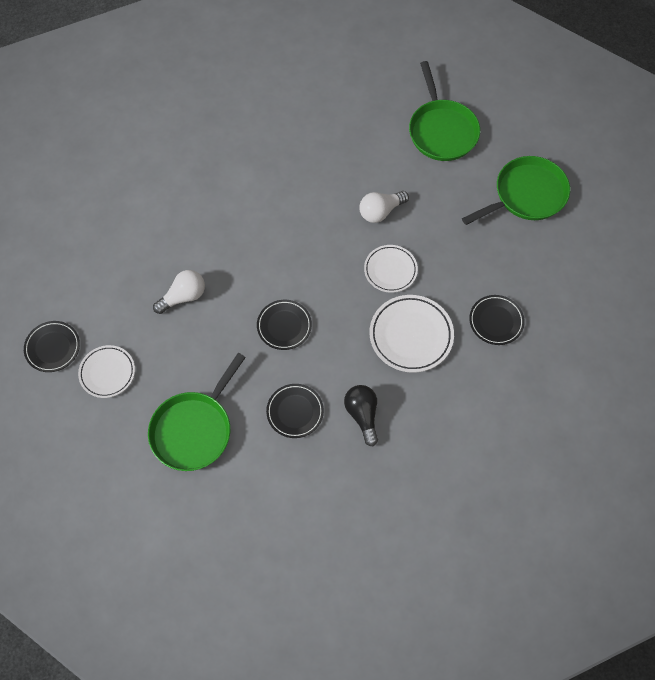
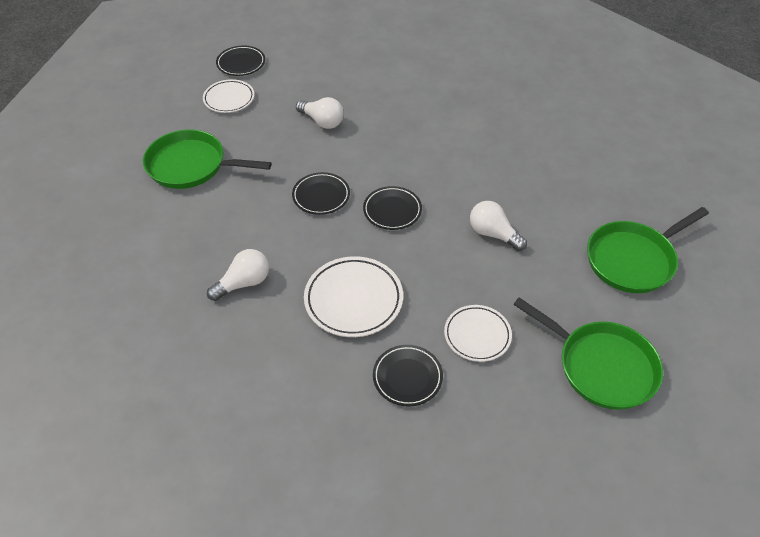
camera: 70 degrees right, 15 degrees down
(295, 412) = (230, 229): black plate -> black plate (392, 210)
(362, 415) = (244, 283): black light bulb -> white light bulb
(390, 270) = (425, 261): white plate -> white plate (477, 335)

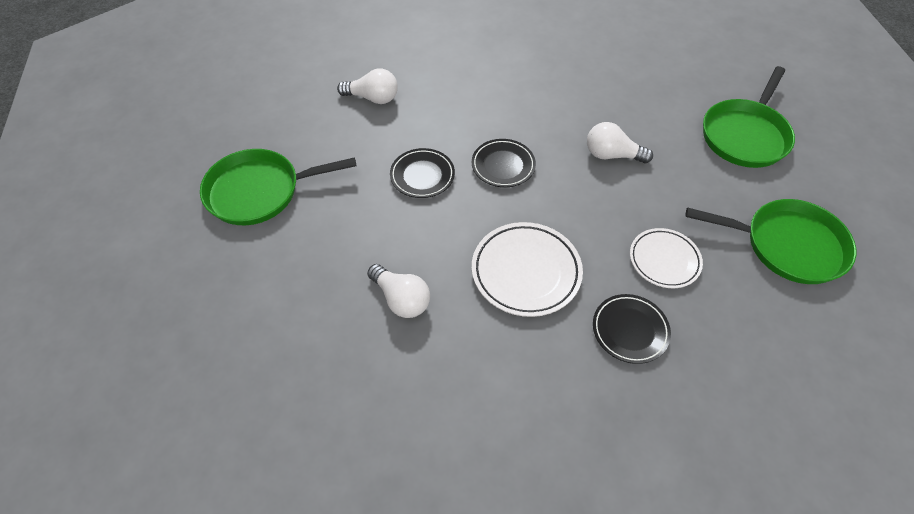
camera: 25 degrees left, 5 degrees up
(229, 99) = (256, 105): white plate -> none
(241, 63) = (245, 63): black plate -> none
(244, 283) = (401, 299): white light bulb -> white light bulb turned 105 degrees clockwise

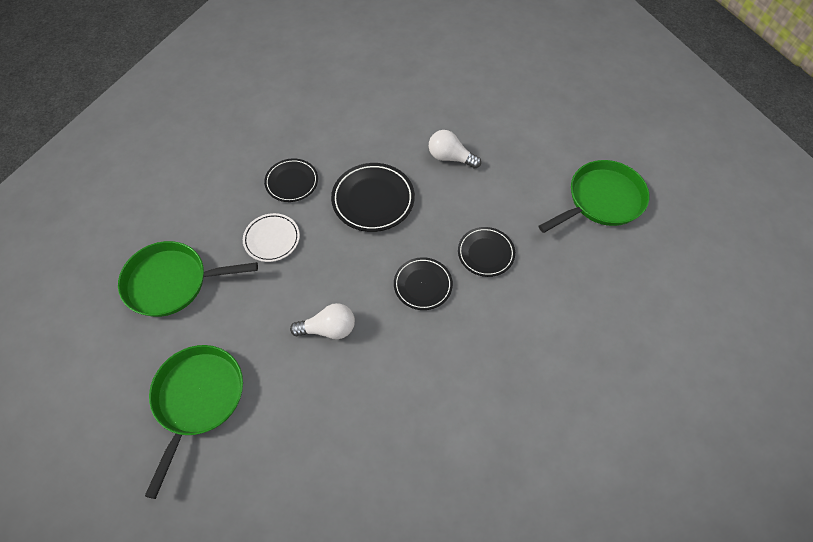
camera: 160 degrees right, 5 degrees up
(373, 98) = (578, 323): white light bulb -> none
(526, 272) = (373, 200): white plate -> black plate

